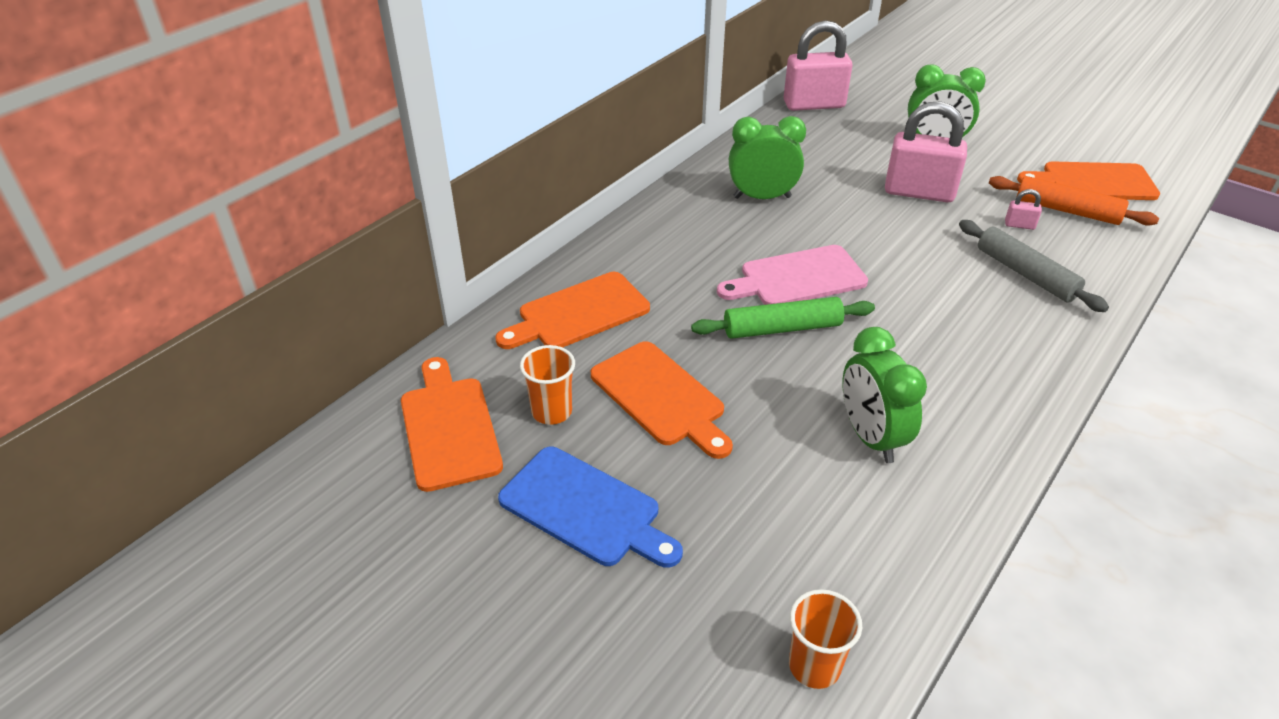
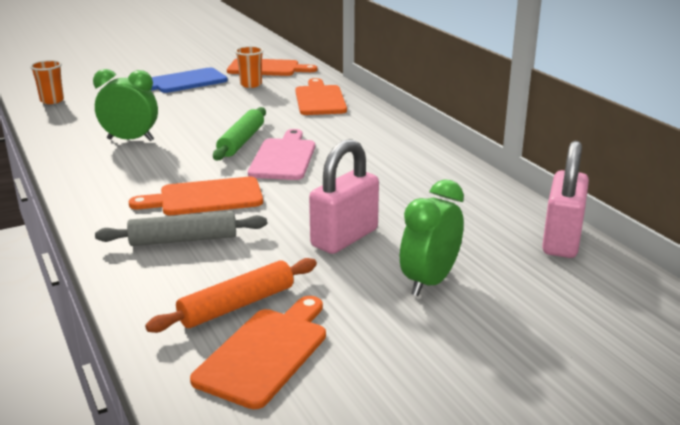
camera: 115 degrees right, 15 degrees down
(660, 397) = (229, 104): orange cutting board -> orange cutting board (205, 198)
(762, 197) = (397, 171): green clock -> none
(1019, 225) = (245, 267): pink padlock -> none

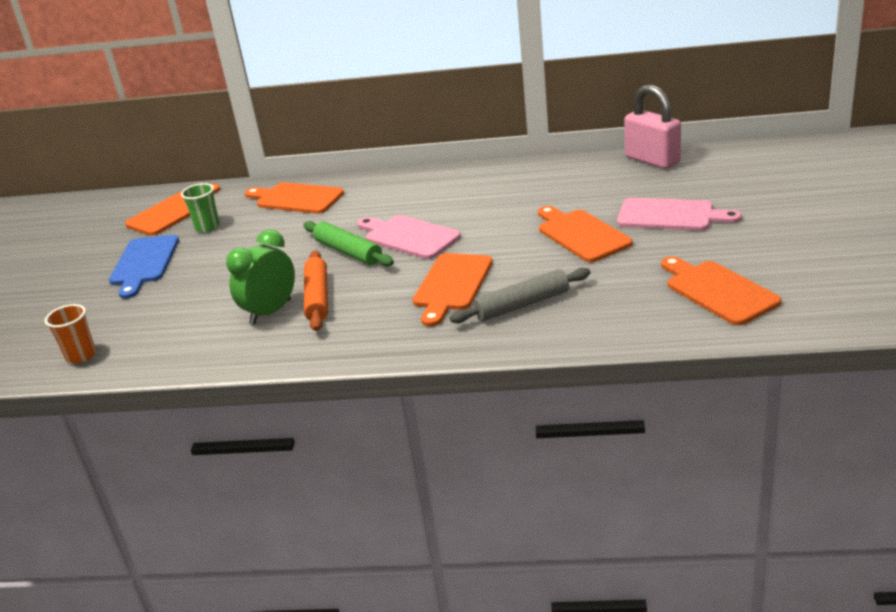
camera: 55 degrees left, 5 degrees up
(183, 239) = (522, 305): grey rolling pin -> grey rolling pin turned 45 degrees clockwise
(237, 305) = (647, 293): orange rolling pin -> orange rolling pin (317, 298)
(251, 84) = (207, 227): orange cup -> green cup
(344, 238) = (581, 234): pink padlock -> orange cutting board
(429, 282) = (670, 215): green clock -> pink cutting board

